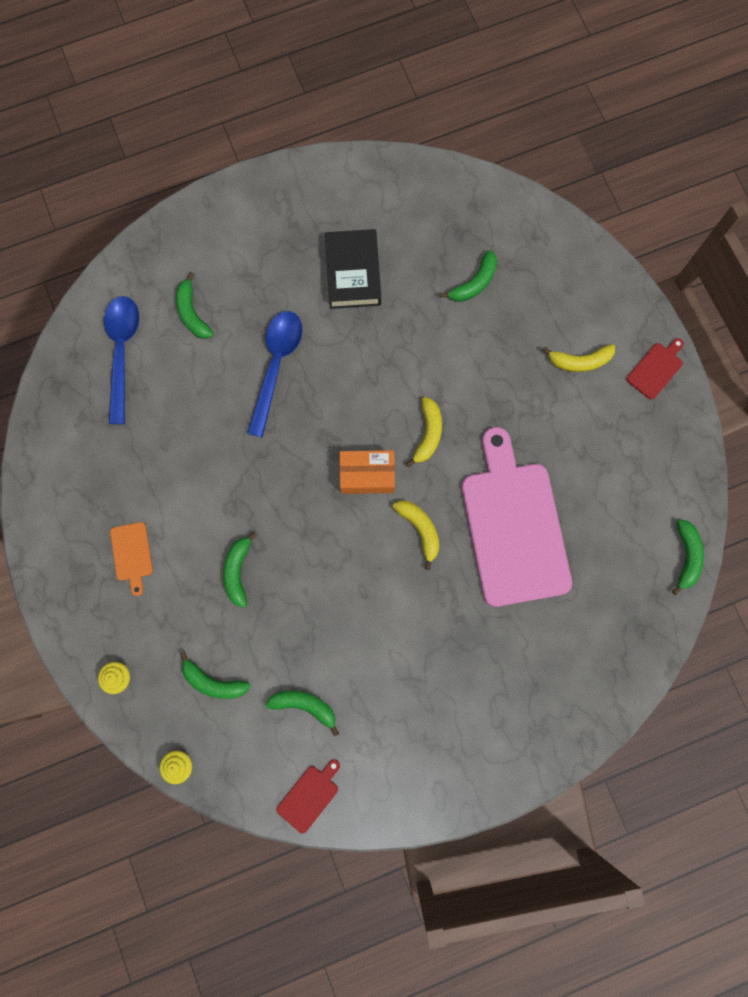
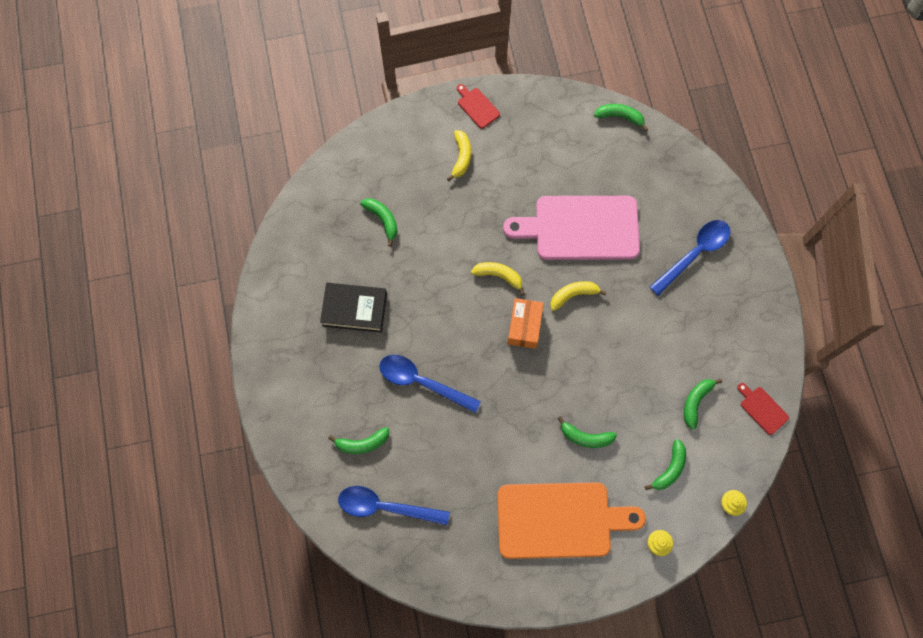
camera: 80 degrees left, 5 degrees down
(132, 554) = (560, 520): orange cutting board -> orange cutting board, size x2.47
(508, 682) = (694, 254): none -> blue spoon

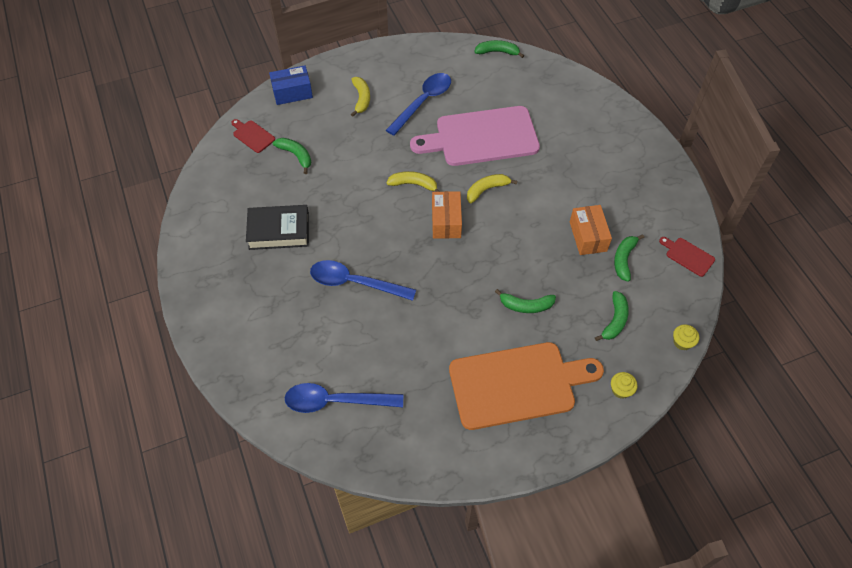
camera: 10 degrees left, 15 degrees down
(362, 443) = (303, 346): green banana -> none
(389, 137) = (292, 92): none -> blue box
(477, 107) = (369, 61): red cutting board -> red cutting board (252, 135)
(665, 368) = (588, 236): none -> orange box
(694, 254) = (590, 142): blue spoon -> blue spoon (423, 102)

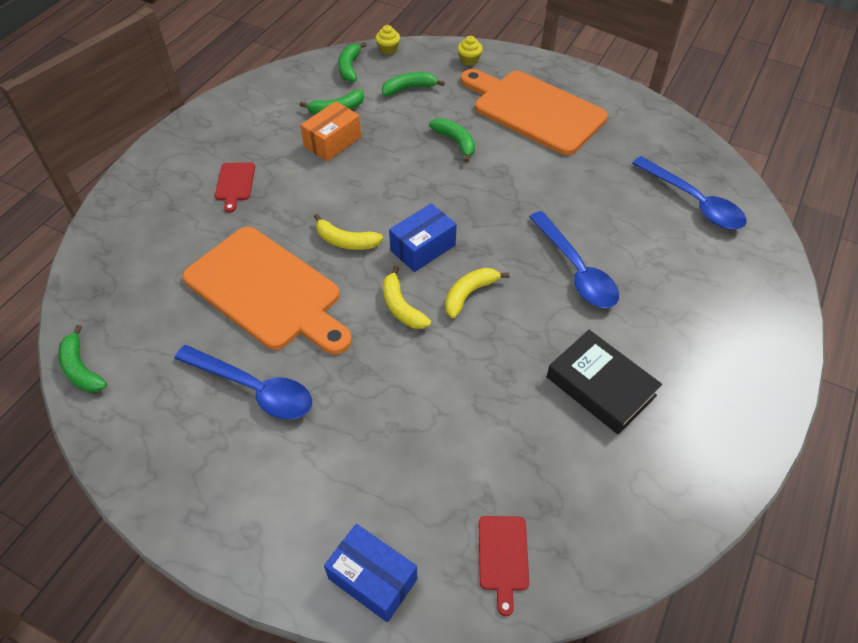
camera: 130 degrees left, 5 degrees down
(296, 156) = (481, 465): green banana -> green banana (350, 67)
(361, 99) = (307, 468): yellow banana -> yellow banana (469, 294)
(423, 102) = (253, 389): blue spoon -> blue spoon turned 150 degrees counterclockwise
(446, 221) = (423, 248): orange box -> blue box
(482, 137) = (267, 291): pink cutting board -> orange cutting board
(688, 256) = (292, 78): red cutting board -> red cutting board (235, 184)

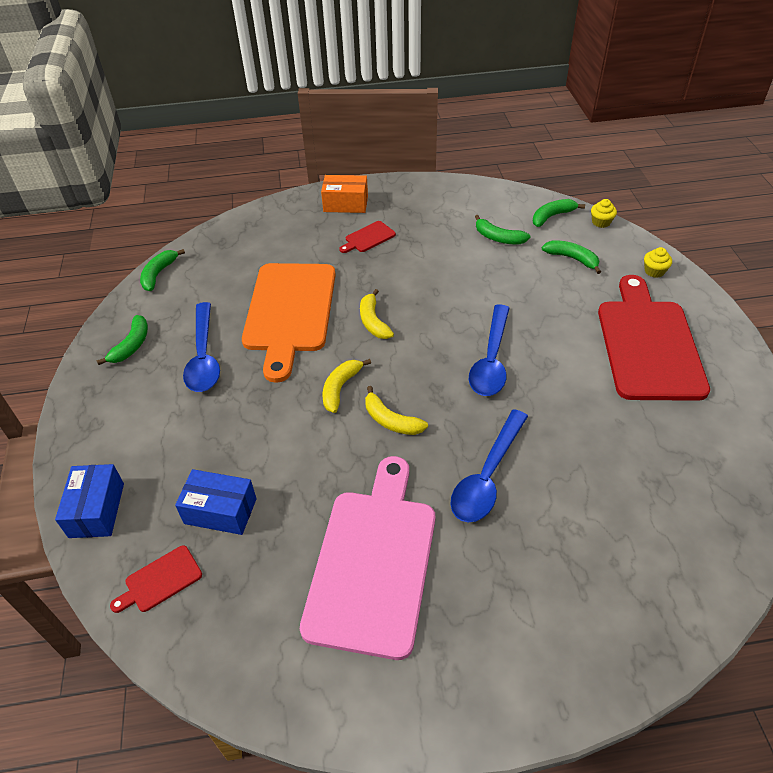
camera: 55 degrees right, 5 degrees down
(333, 142) = (463, 256): orange box -> orange box (345, 204)
(423, 248) = (410, 366): blue box -> blue box (220, 511)
(455, 142) = (546, 319): green banana -> green banana (131, 345)
(469, 294) = (391, 420): yellow banana -> yellow banana turned 150 degrees counterclockwise
(534, 110) = (648, 344): orange cutting board -> red cutting board
(600, 386) = (373, 562): black book -> pink cutting board
(693, 202) = (675, 524): blue spoon -> blue spoon (491, 360)

